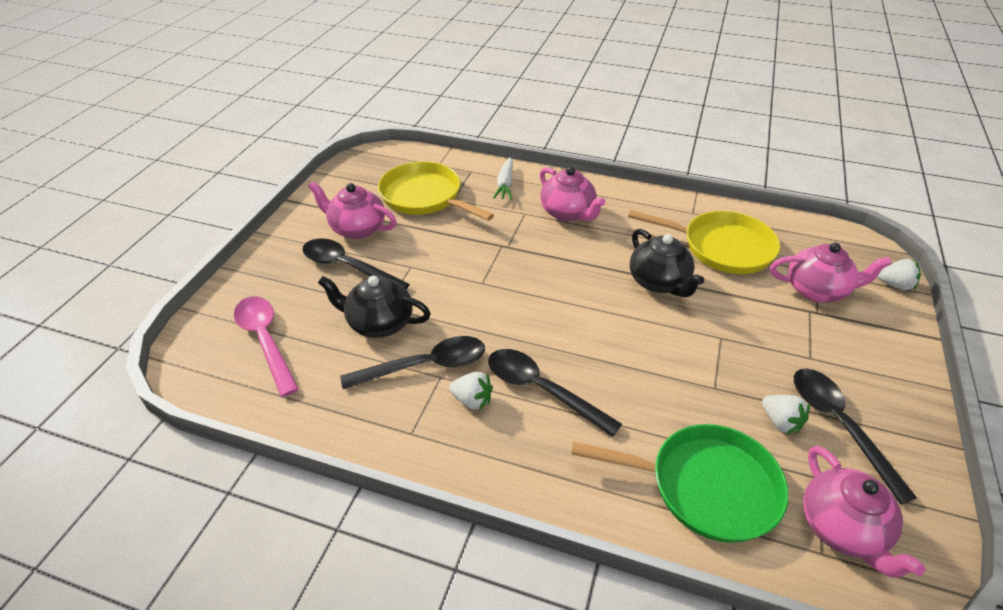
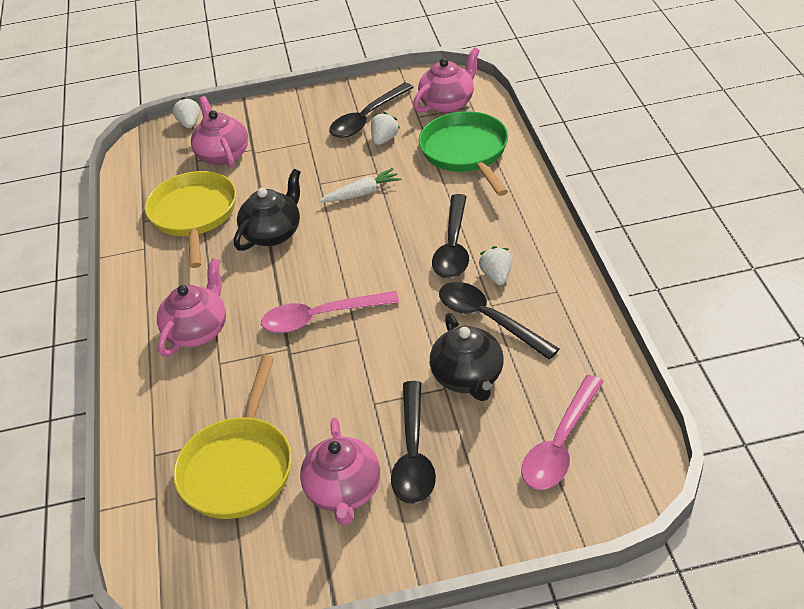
camera: 115 degrees left, 0 degrees up
(505, 184) = (167, 407): white carrot -> white carrot (362, 193)
(525, 272) = (320, 318): none -> pink spoon

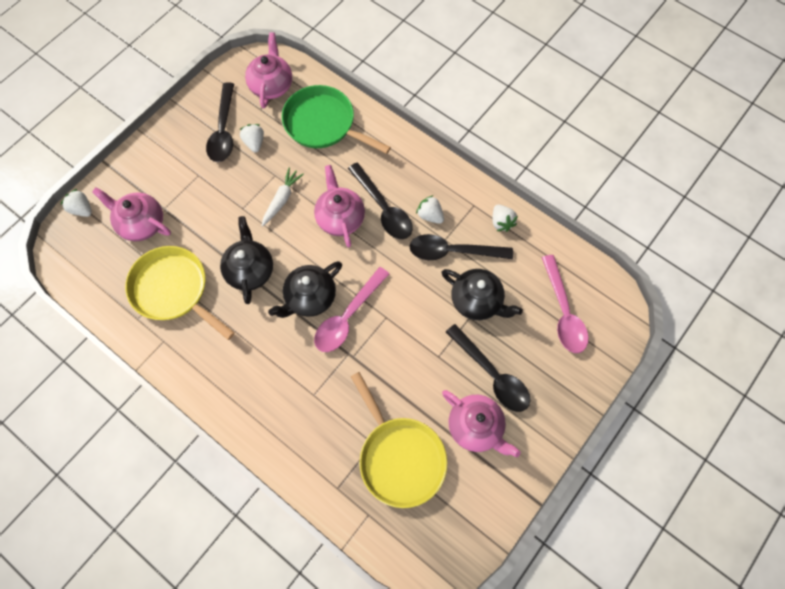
camera: 45 degrees left, 25 degrees up
(197, 331) = (274, 381): pink teapot -> pink teapot (340, 218)
(302, 283) = (310, 298): none -> black teapot
(572, 321) = (501, 222): none -> white strawberry

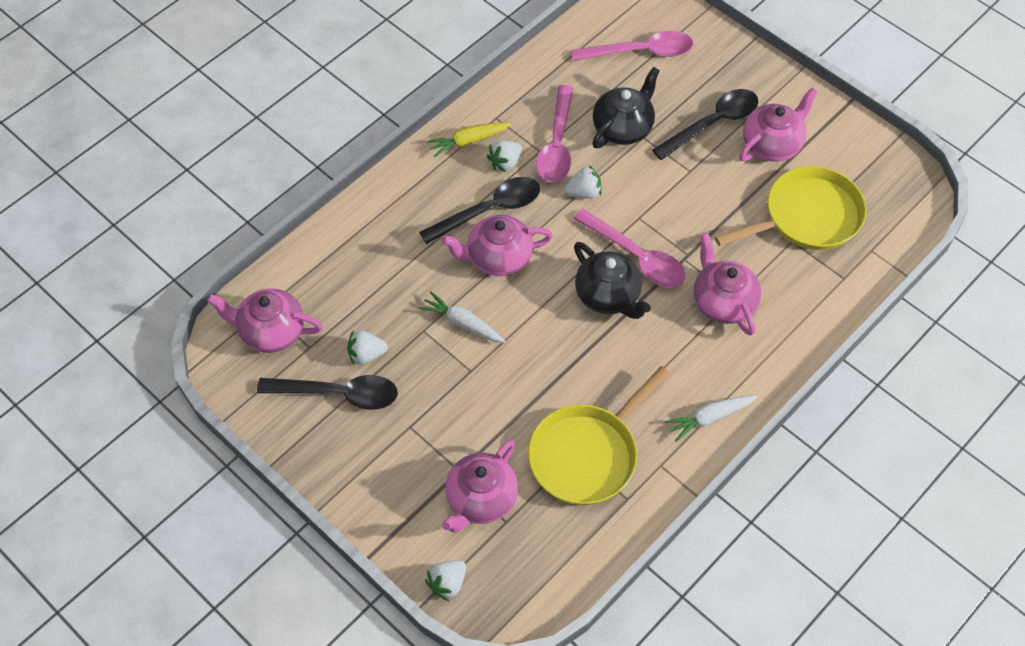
camera: 85 degrees left, 10 degrees down
(202, 376) = (710, 418): none -> white carrot
(250, 270) = (565, 362): black teapot -> none
(308, 385) = (723, 302): none -> pink teapot
(323, 124) = (349, 270): green pan -> none
(447, 188) = (468, 141): none -> yellow carrot
(452, 251) = (557, 145): black spoon -> pink spoon
(501, 222) = (522, 94): white strawberry -> white strawberry (584, 193)

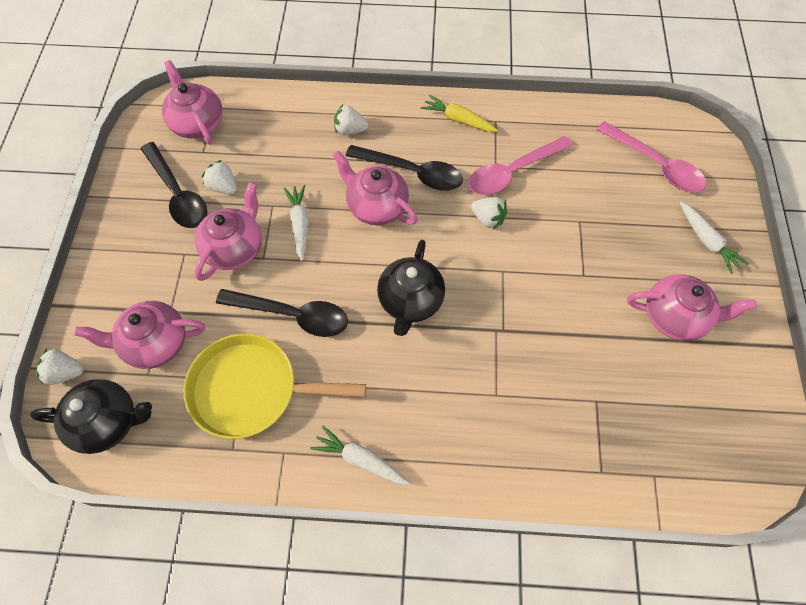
camera: 50 degrees right, 5 degrees up
(505, 163) = (463, 153): white strawberry -> white strawberry (350, 130)
(623, 128) = (573, 202): black teapot -> black teapot (108, 422)
(636, 257) = (465, 295): pink spoon -> none
(712, 123) = (646, 259): black spoon -> black spoon (292, 315)
(723, 302) = (483, 389): pink teapot -> pink teapot (235, 248)
(732, 76) = (706, 241): none -> white carrot
(807, 217) = (633, 396): yellow pan -> none

